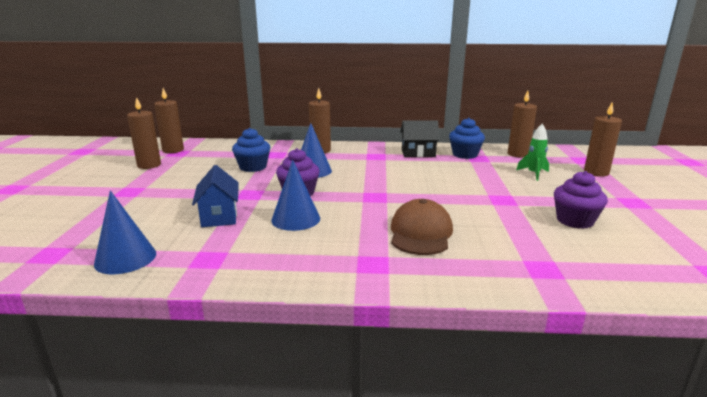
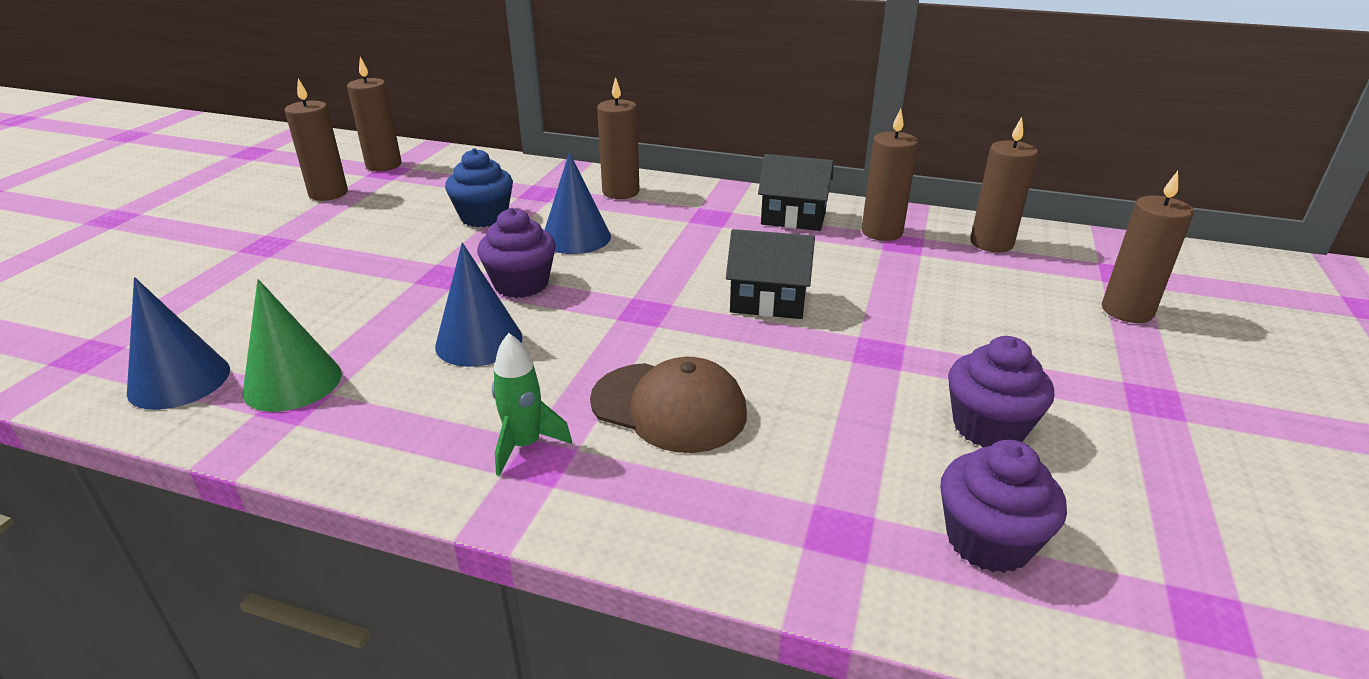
camera: 15 degrees right, 10 degrees up
(200, 250) = (293, 382): none -> green cone
(219, 216) = (365, 317): blue house -> none
(421, 233) = (669, 407): brown cap -> brown cap turned 90 degrees clockwise
(434, 186) = (768, 302): none -> black house
(465, 155) = (882, 232): blue cupcake -> brown candle
(533, 174) = (988, 297): green rocket -> green rocket (525, 445)
(610, 261) = (988, 541): none -> purple cupcake

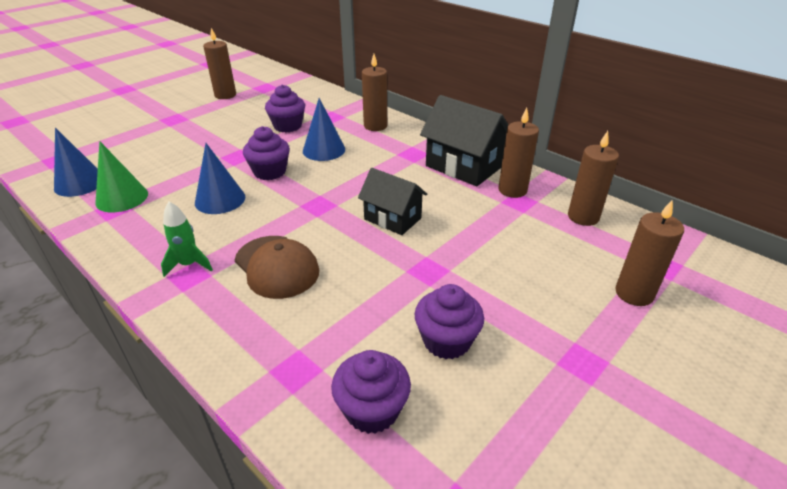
camera: 25 degrees right, 5 degrees up
(383, 165) = (266, 83): brown candle -> none
(484, 217) = (287, 126): blue cupcake -> purple cupcake
(793, 218) = (463, 167): black house -> black house, size x1.52

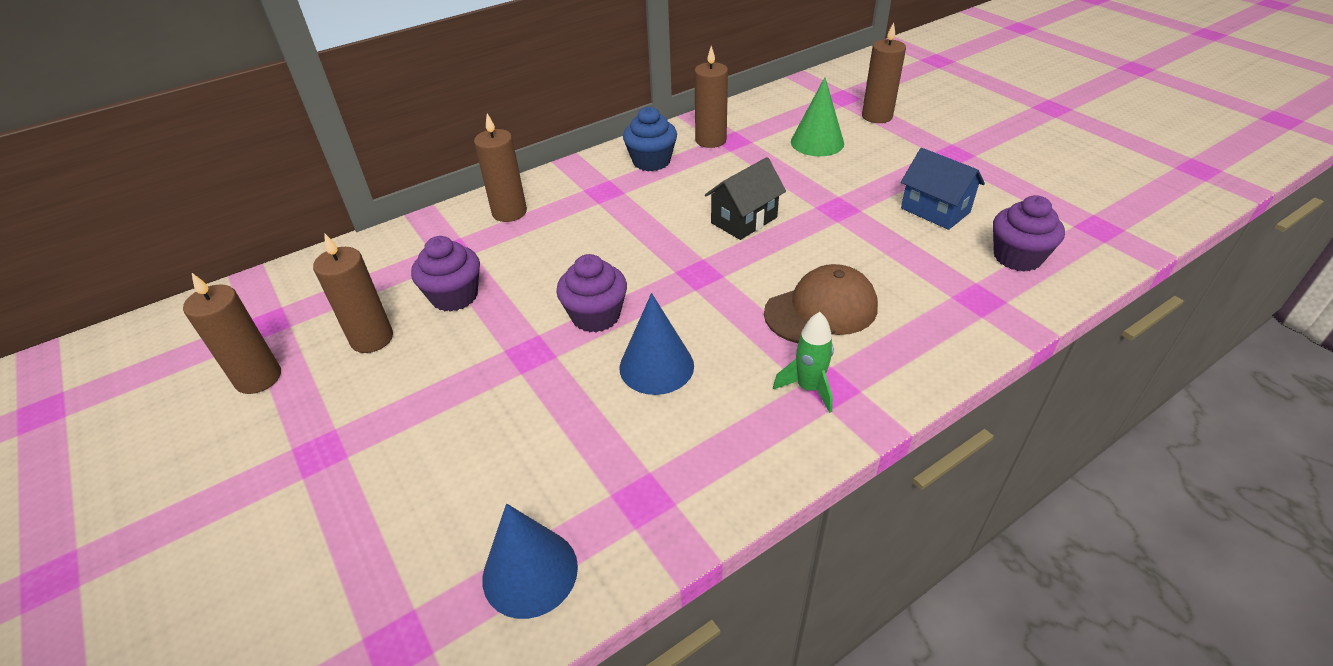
camera: 75 degrees left, 5 degrees up
(122, 198) = (610, 492): green cone -> green cone (817, 142)
(324, 150) = (556, 262): blue cone -> none
(446, 341) = (935, 210): purple cupcake -> blue house
(463, 167) = (651, 161): black house -> blue cupcake
(583, 217) = (768, 114): brown candle -> brown candle (372, 339)

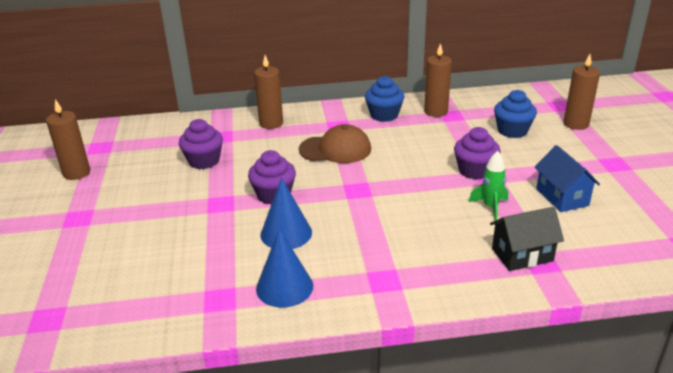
camera: 25 degrees right, 10 degrees down
(372, 339) = (144, 170): brown candle -> none
(530, 572) = (133, 311): blue cone -> blue cone (284, 287)
(744, 220) = (415, 166): black house -> black house (522, 255)
(808, 388) = (369, 276): green rocket -> green rocket (490, 207)
(817, 142) = (512, 131): green cone -> blue cupcake
(821, 310) = (419, 234): brown cap -> brown cap (335, 149)
(1017, 257) = (598, 245): purple cupcake -> purple cupcake (474, 170)

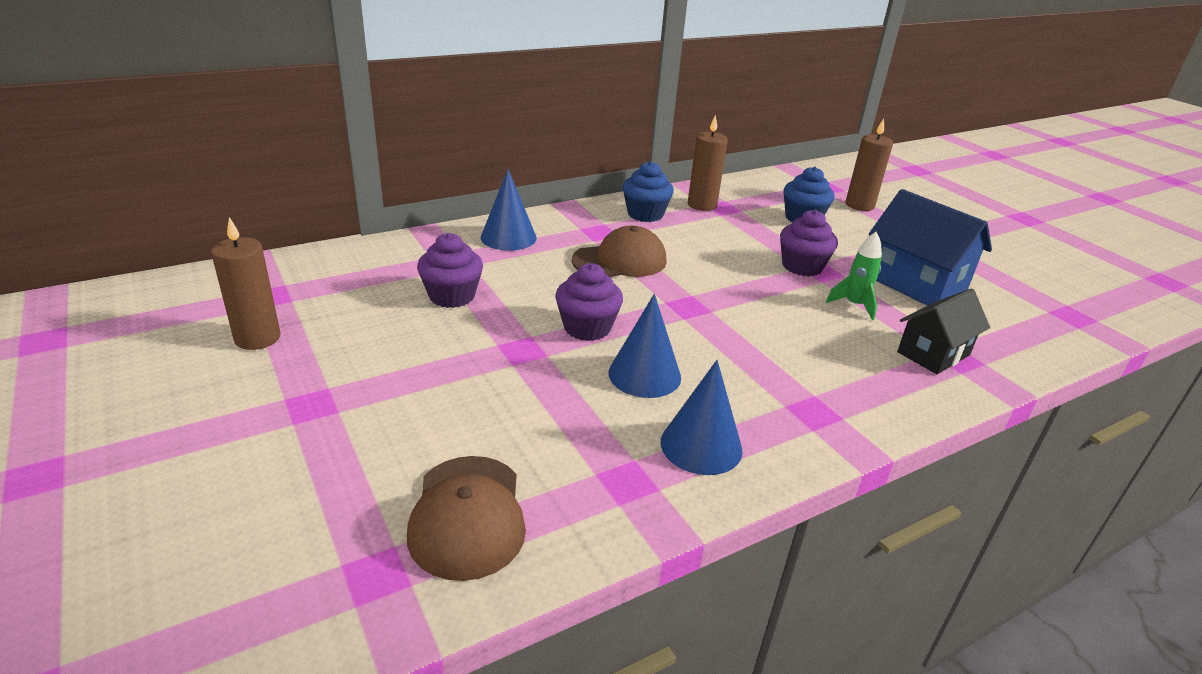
camera: 25 degrees left, 0 degrees up
(114, 299) = (467, 516): none -> brown cap
(271, 123) = (508, 237): brown candle -> blue cone
(562, 197) = (915, 284): blue house -> blue house, size x1.52

